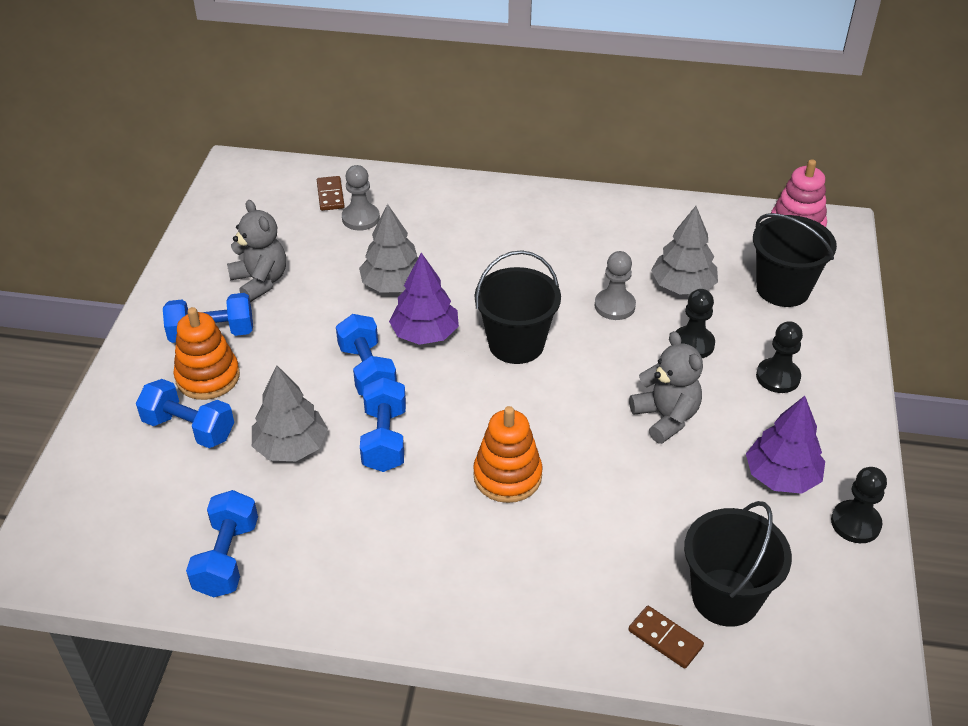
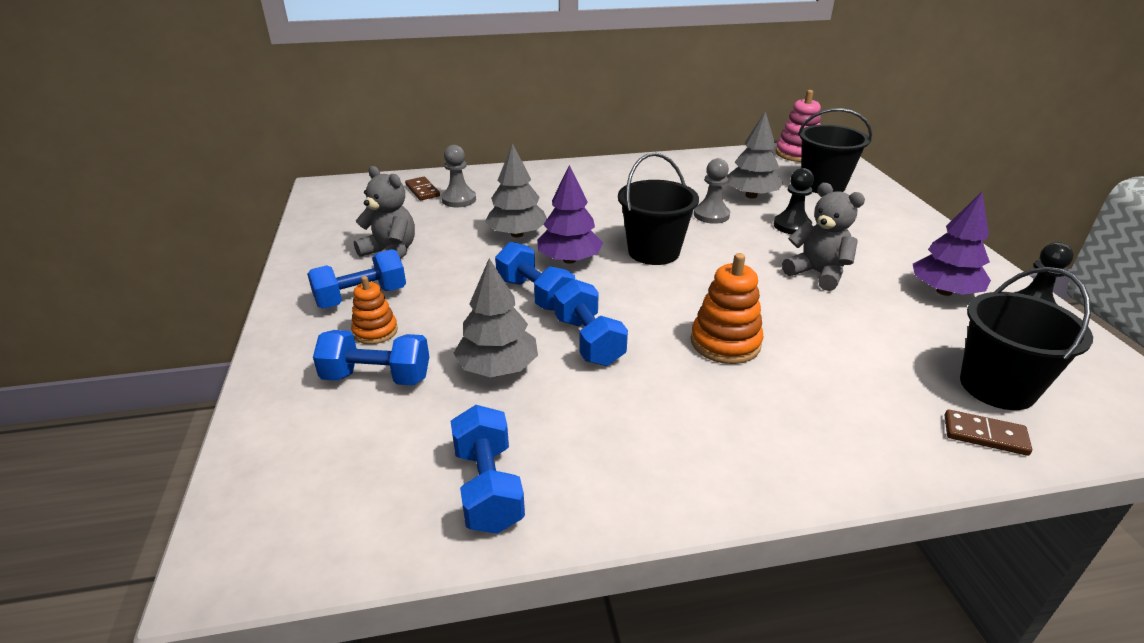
camera: 20 degrees left, 10 degrees down
(208, 377) = (375, 331): orange stacking toy -> orange stacking toy, size x0.65
(778, 377) = (873, 233): black pawn -> none

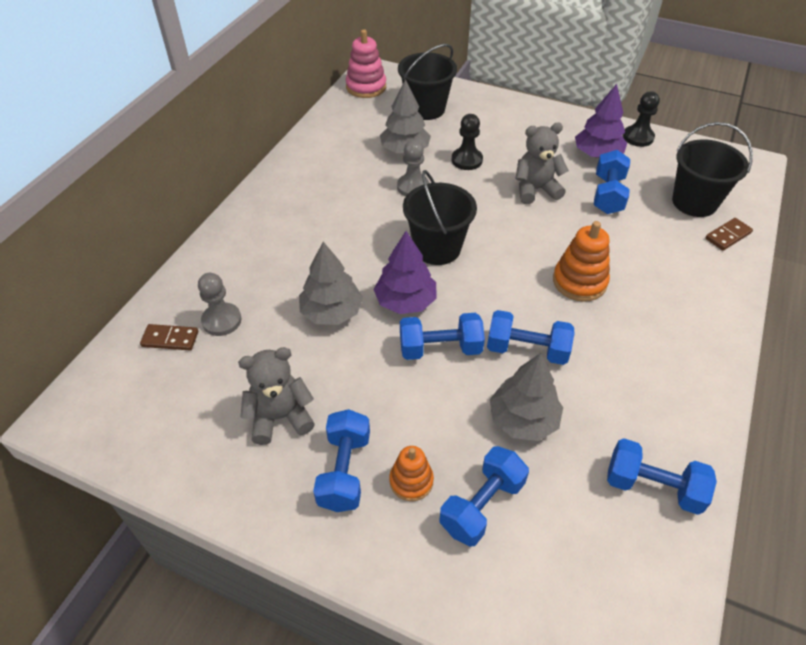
camera: 55 degrees left, 15 degrees up
(890, 319) = (608, 195): none -> blue dumbbell

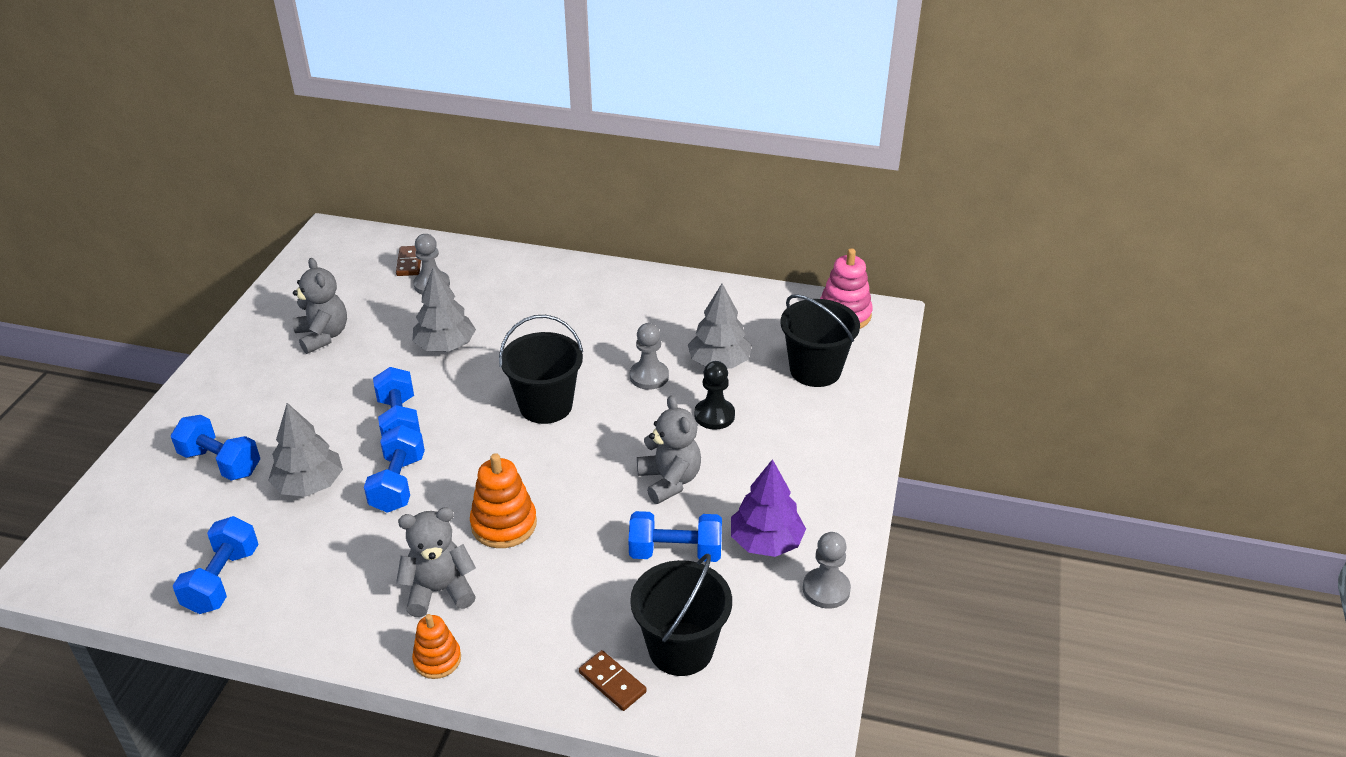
camera: 80 degrees right, 10 degrees down
(344, 471) = (265, 379): blue dumbbell -> none
(405, 301) = (462, 391): purple tree -> none
(411, 481) = (251, 418): orange stacking toy -> orange stacking toy (437, 659)
(638, 137) = (826, 589): black pawn -> grey pawn
(653, 323) = (439, 590): none -> grey teddy bear

